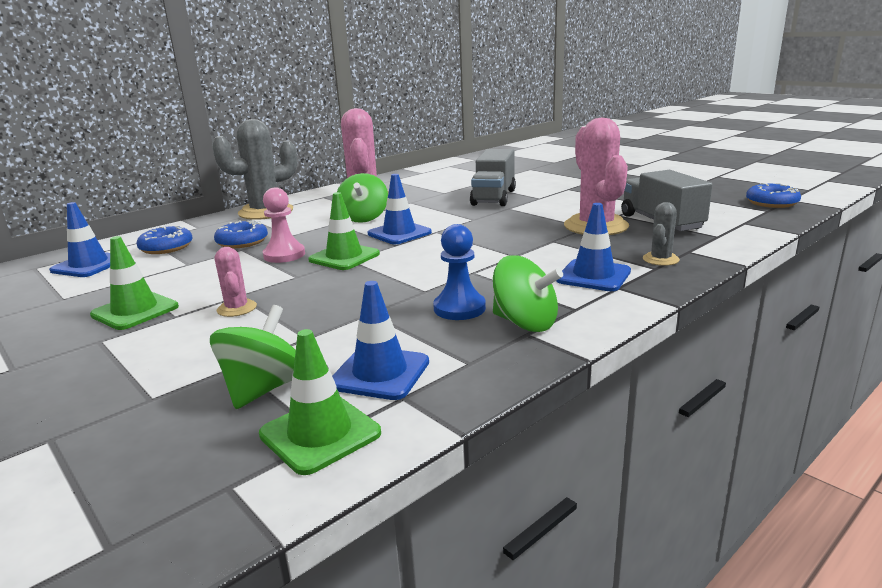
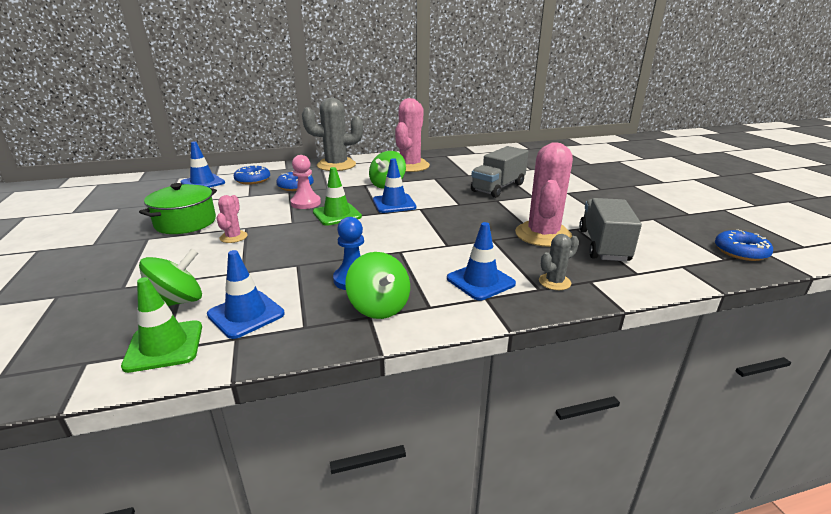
camera: 25 degrees right, 5 degrees up
(135, 311) = (185, 222): green traffic cone -> green pot

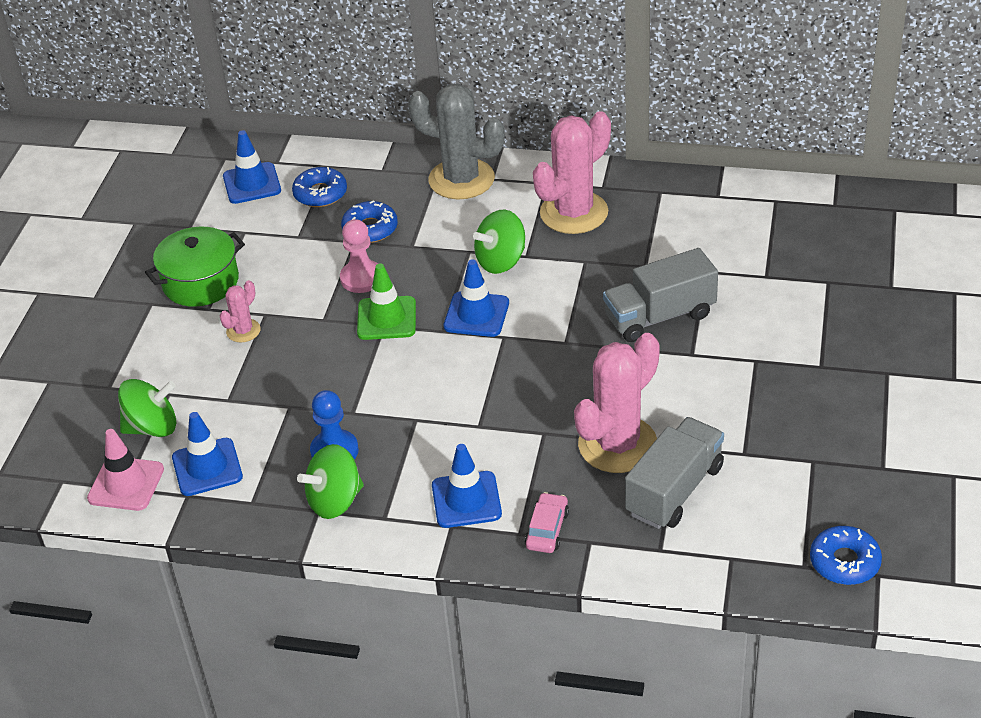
camera: 30 degrees right, 15 degrees up
(164, 346) = (126, 484): green traffic cone -> pink traffic cone
(379, 307) = (335, 501): green spinning top -> green spinning top turned 60 degrees clockwise
(554, 282) = (547, 529): grey cactus -> pink car

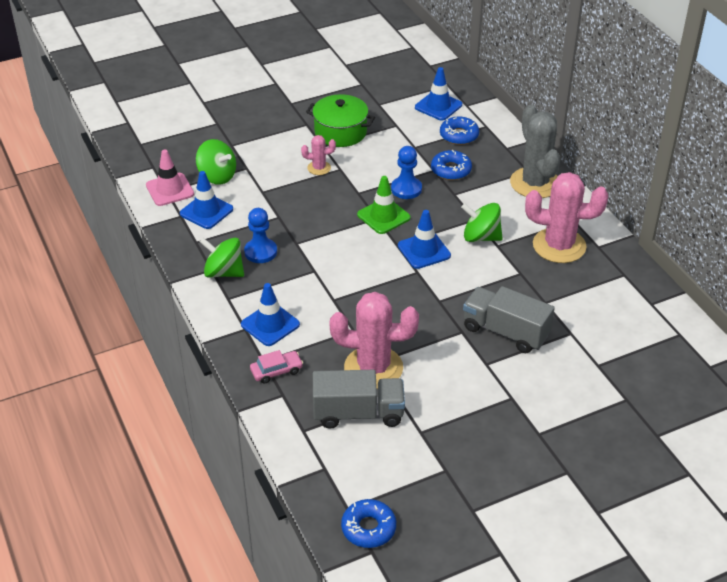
camera: 50 degrees right, 0 degrees up
(362, 278) = (406, 189): pink pawn -> blue pawn

